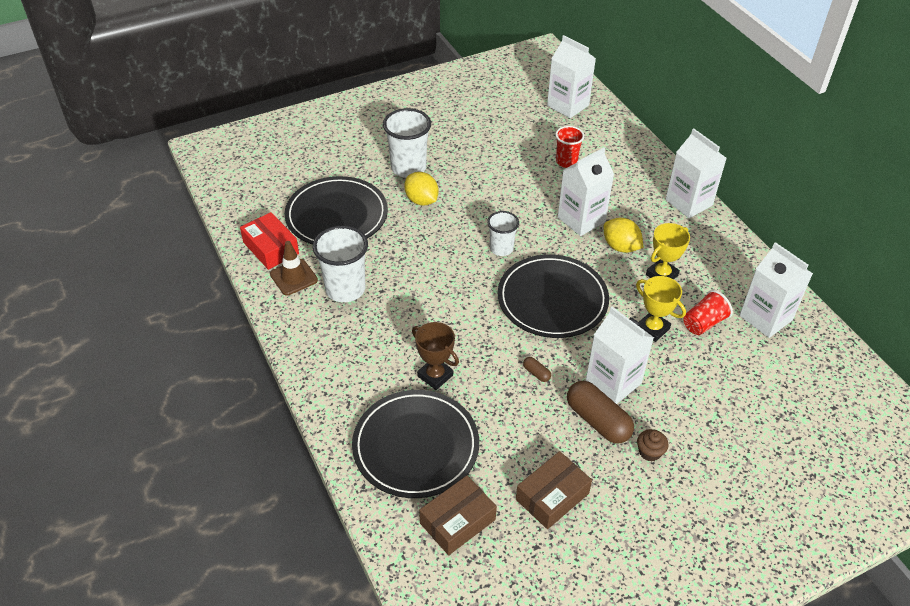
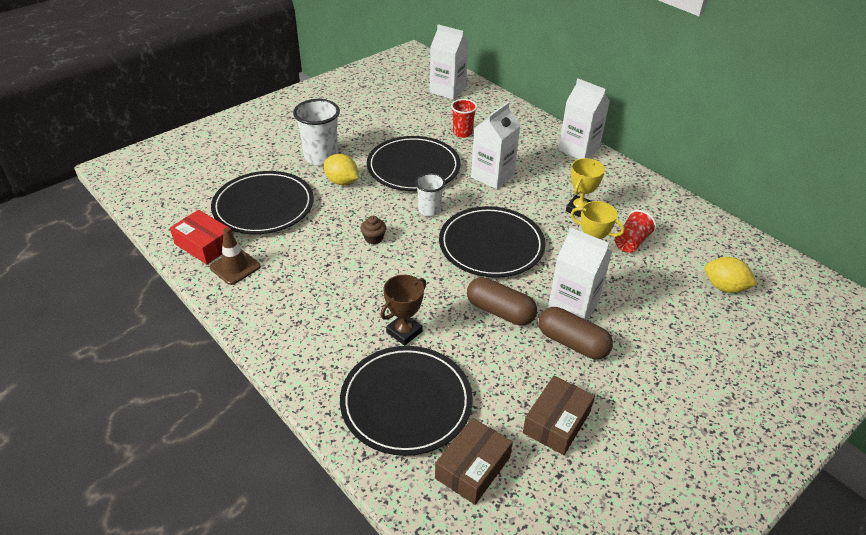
camera: 15 degrees left, 5 degrees down
(345, 289) = (290, 269): white cup -> none
(435, 376) = (404, 332): brown trophy -> brown trophy turned 75 degrees counterclockwise
(500, 195) = (413, 167): none -> black plate
(536, 373) = (500, 311): brown capsule -> brown capsule, size x2.28
(620, 247) = (535, 192): yellow lemon -> yellow lemon (724, 287)
(649, 452) = (630, 361): brown cupcake -> brown cupcake (373, 238)
(765, 318) = (681, 229): white carton -> none

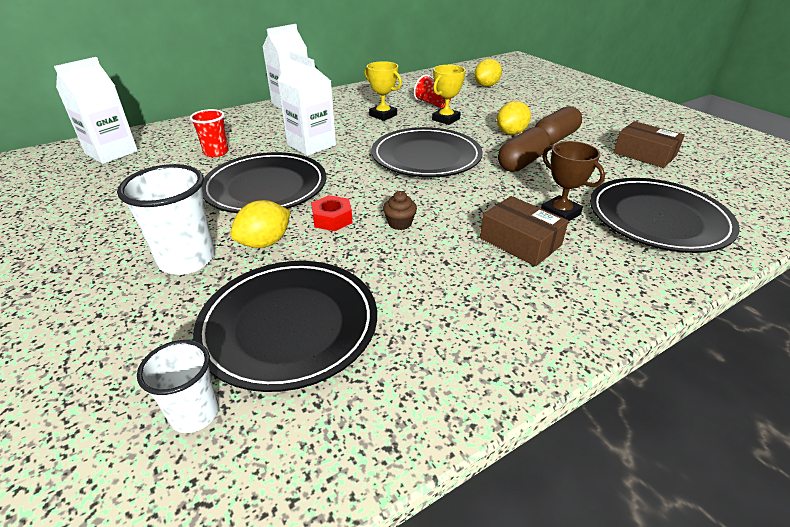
camera: 80 degrees left, 5 degrees down
(204, 244) = (376, 406): red box -> none
(235, 267) = (444, 359): brown traffic cone -> none
(374, 205) = (332, 219): none -> red nut
(429, 210) = (357, 184): white cup -> white cup (195, 414)
(472, 467) = (714, 192): brown box -> brown box (520, 241)
(573, 306) = (511, 133): white carton -> yellow lemon

